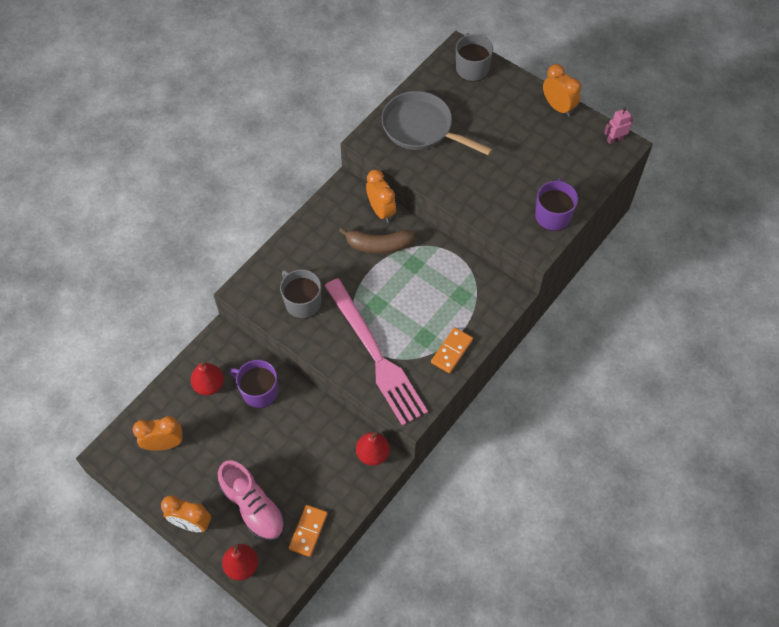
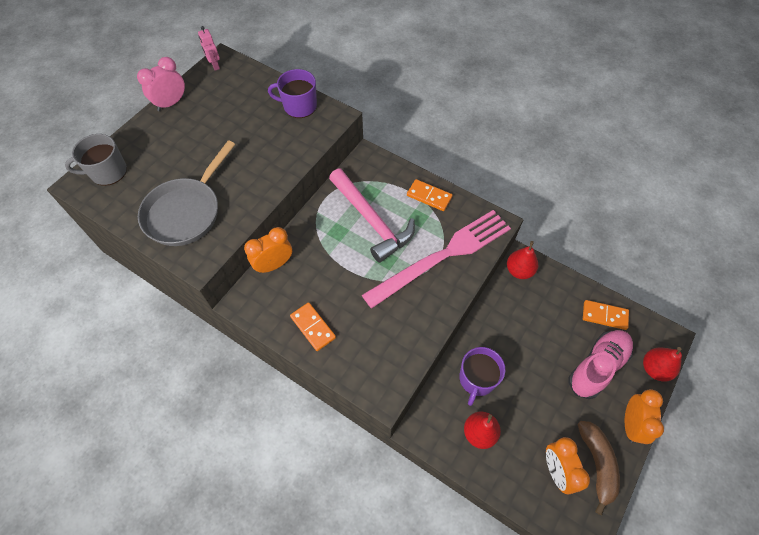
camera: 95 degrees left, 0 degrees up
(302, 302) = (392, 329): grey mug -> none
(313, 240) = (313, 327): none -> orange domino
(378, 245) = (317, 264): brown banana -> brown banana (597, 464)
(424, 294) = (371, 220): none -> pink hammer
(558, 107) = (171, 103): orange clock -> pink clock

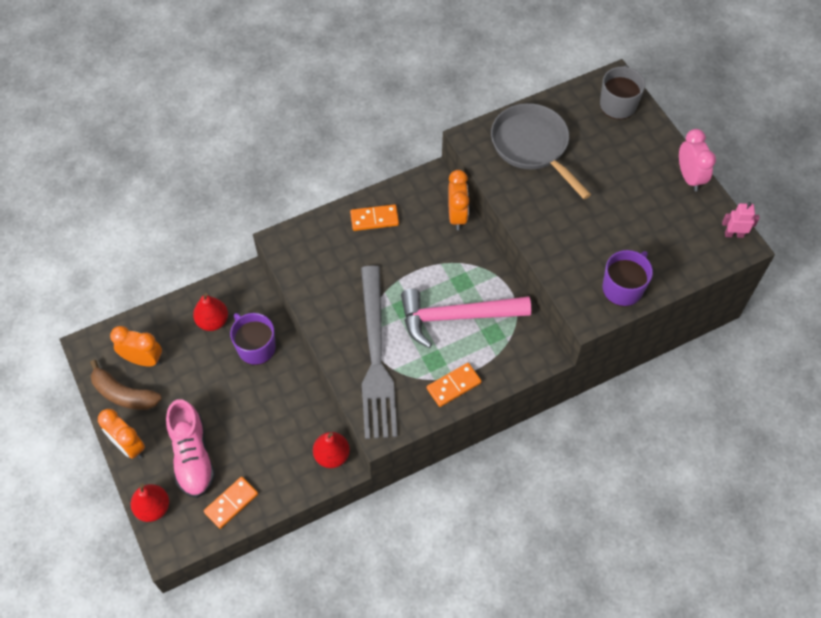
camera: 120 degrees right, 0 degrees up
(442, 256) = (376, 357): pink fork -> grey fork

